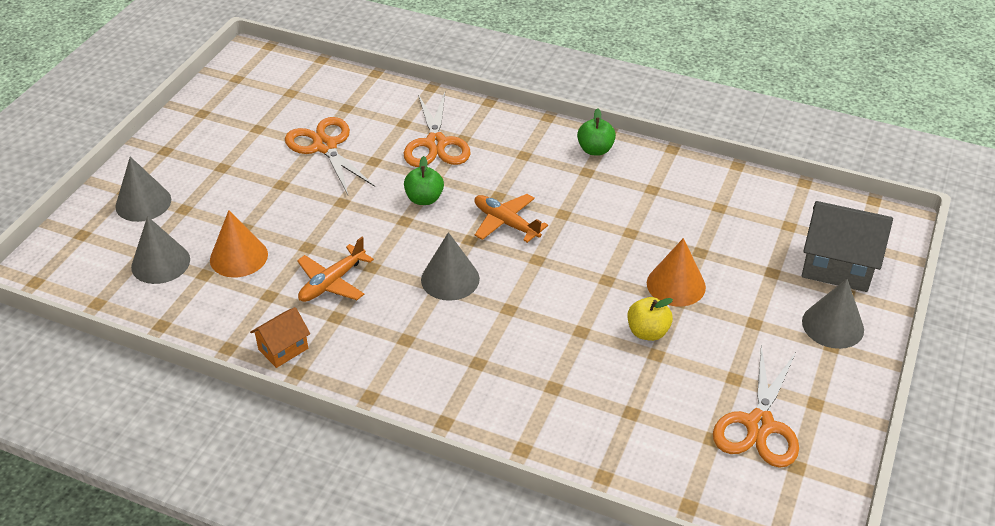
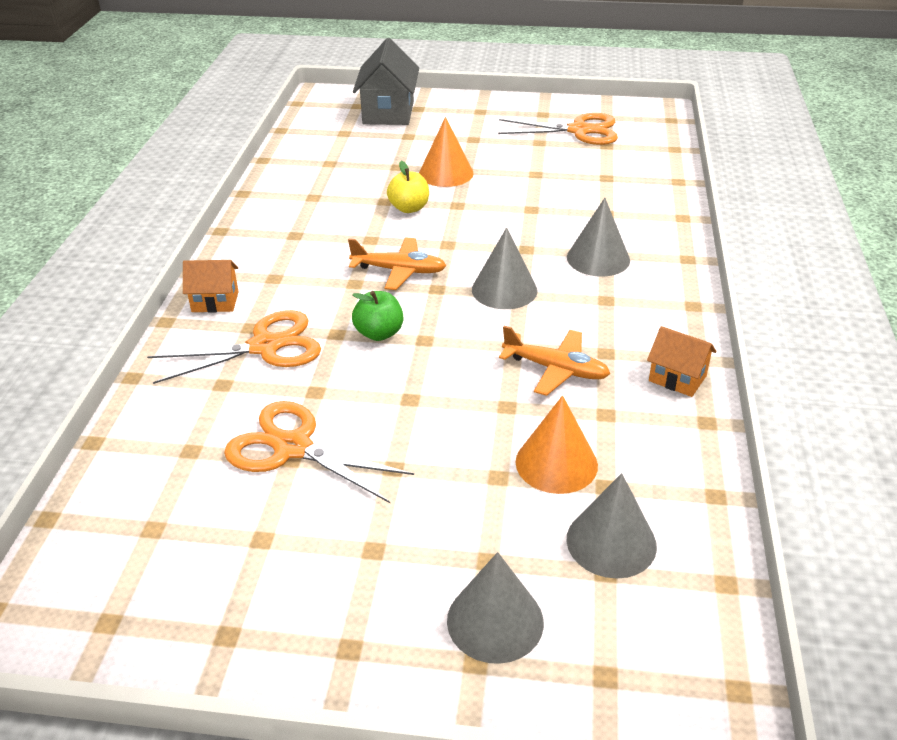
camera: 105 degrees left, 5 degrees down
(325, 146) = (292, 447): orange scissors -> orange scissors turned 75 degrees clockwise
(503, 125) = (215, 302): none -> orange house
(505, 223) = (399, 271): orange plane -> orange plane turned 105 degrees counterclockwise
(595, 150) = (254, 235): green apple -> none
(647, 332) = (512, 180): yellow apple -> yellow apple (409, 208)
(832, 325) = (458, 112): grey cone -> grey cone (598, 258)

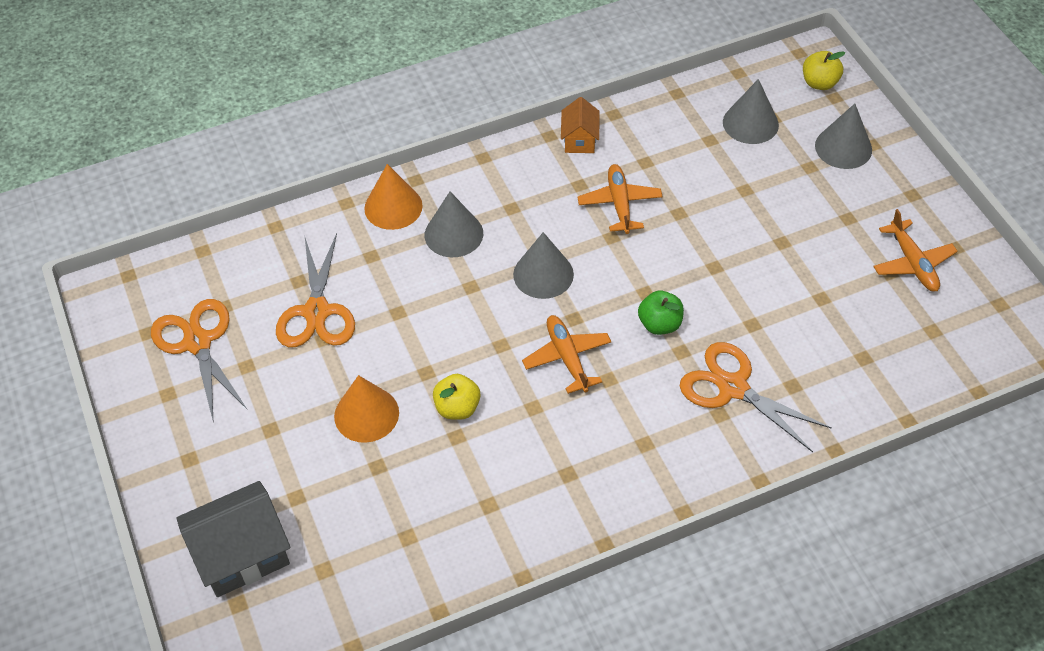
camera: 120 degrees left, 15 degrees up
(215, 302) = (709, 464): orange house -> none
(250, 571) = (912, 263): none -> orange plane
(292, 447) = (811, 304): orange scissors -> orange scissors (316, 312)
(556, 463) = (710, 168): orange cone -> orange cone (393, 207)
(649, 675) = (819, 83): none -> yellow apple

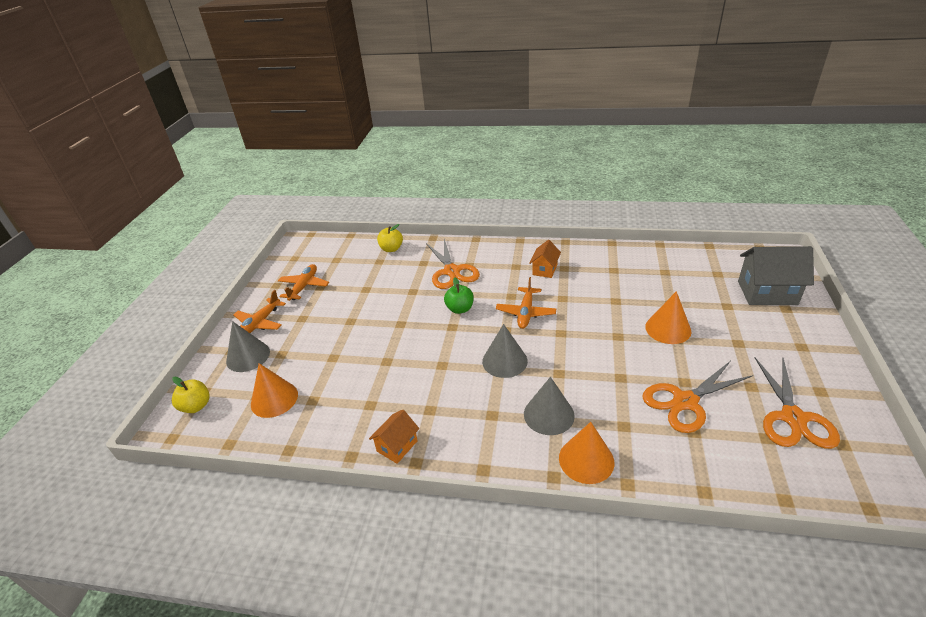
camera: 145 degrees left, 15 degrees down
(316, 312) = (685, 401): orange scissors -> orange scissors turned 150 degrees counterclockwise
(457, 408) = (607, 312): yellow apple -> yellow apple (391, 249)
(595, 456) = (545, 270): none -> orange house
(619, 203) = (416, 384): orange plane -> orange plane (259, 323)
(750, 123) = (274, 399): grey cone -> orange cone

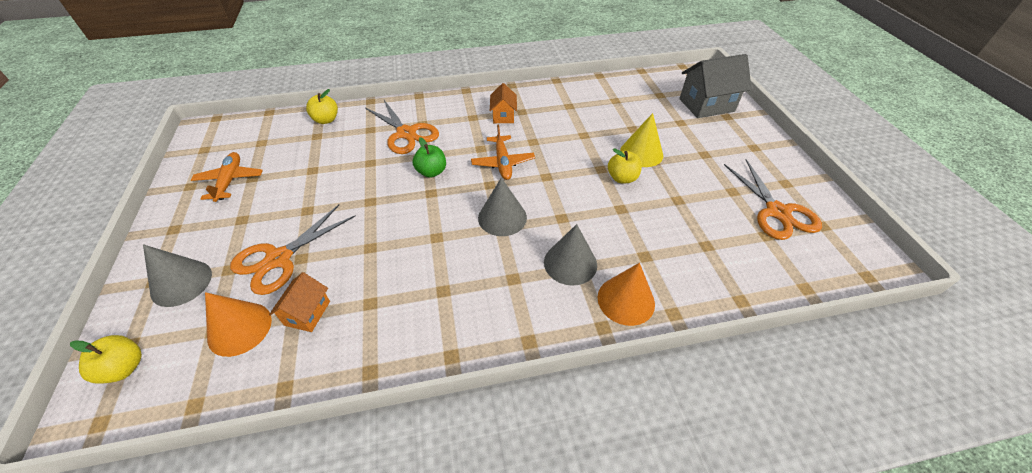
camera: 25 degrees left, 10 degrees up
(259, 323) = (183, 238): orange plane -> none
(397, 446) = (422, 343): orange house -> orange house (307, 313)
(635, 349) = (622, 178): none -> yellow apple
(668, 329) = (641, 153): orange cone -> yellow cone
(685, 401) = (686, 218): orange scissors -> orange scissors (278, 259)

